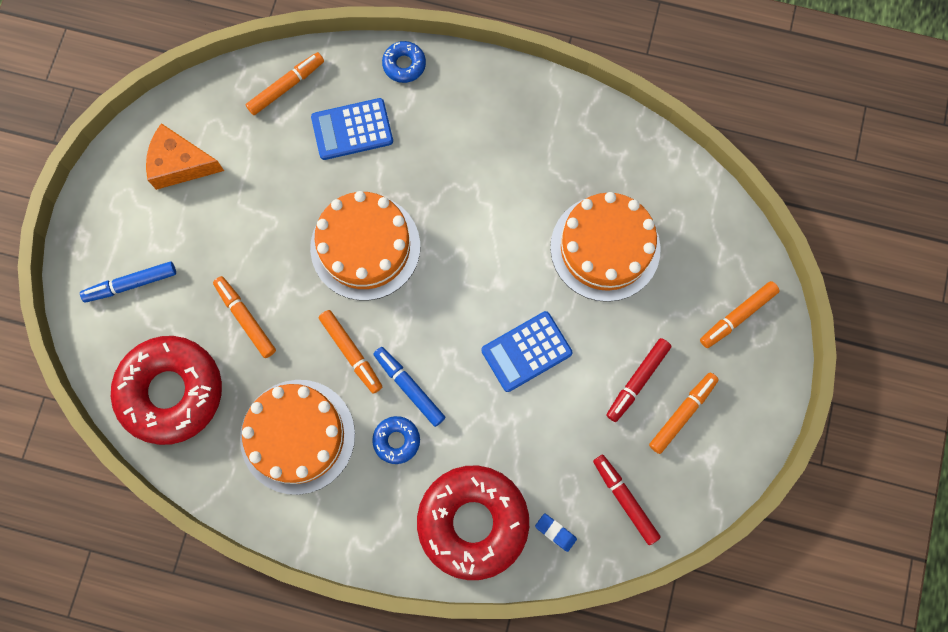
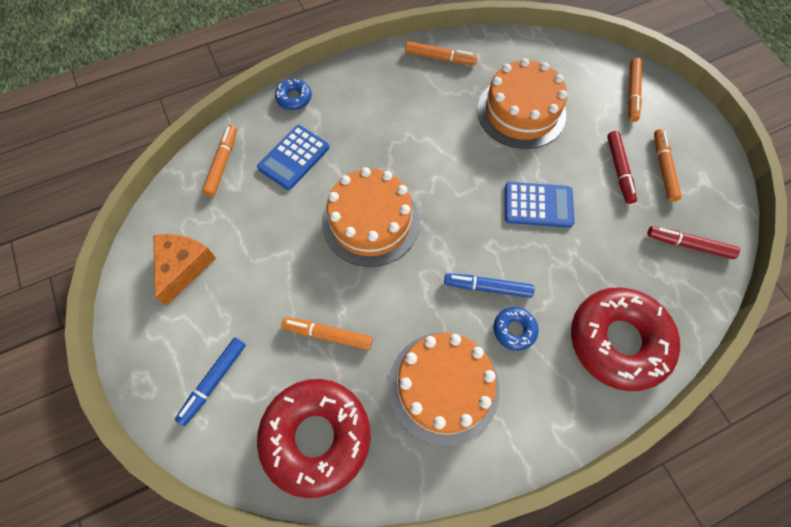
camera: 40 degrees left, 10 degrees down
(180, 164) = (183, 267): orange cheese -> orange cheese turned 135 degrees clockwise
(351, 352) = (425, 296): orange marker -> orange marker (439, 58)
(526, 352) = (538, 205): blue calculator -> blue calculator turned 105 degrees counterclockwise
(555, 532) = (673, 301): blue eraser -> none

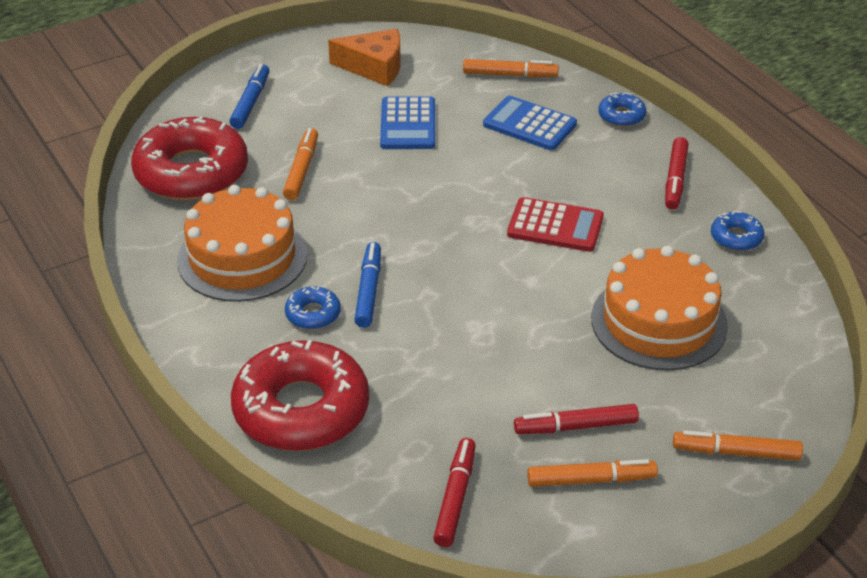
camera: 85 degrees right, 25 degrees down
(214, 381) = (250, 103): blue marker -> blue marker turned 75 degrees clockwise
(371, 221) = (449, 191): orange cake -> none
(374, 79) = (675, 179): none -> red marker
(420, 156) = (555, 226): none -> red calculator
(439, 58) = (736, 237): orange marker -> blue donut
(538, 205) = (498, 337): blue calculator -> blue calculator (408, 124)

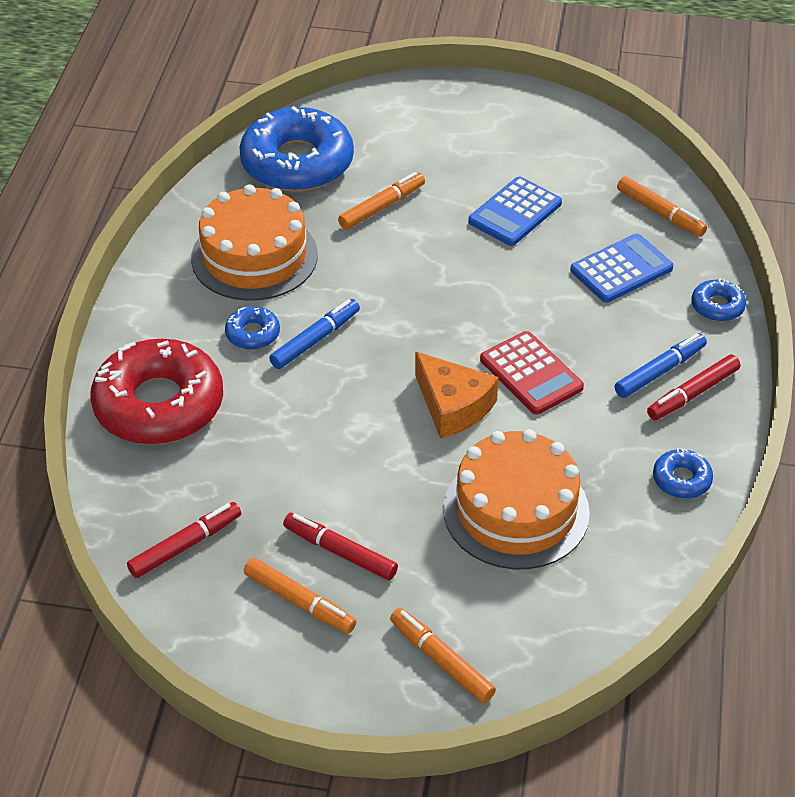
camera: 40 degrees right, 5 degrees up
(191, 172) = (297, 163): red donut -> blue donut
(250, 103) = (409, 125): blue marker -> blue marker (659, 372)
(374, 67) = (548, 144): orange cheese -> orange cheese (453, 406)
(529, 124) = (621, 269): blue calculator -> blue calculator turned 75 degrees clockwise

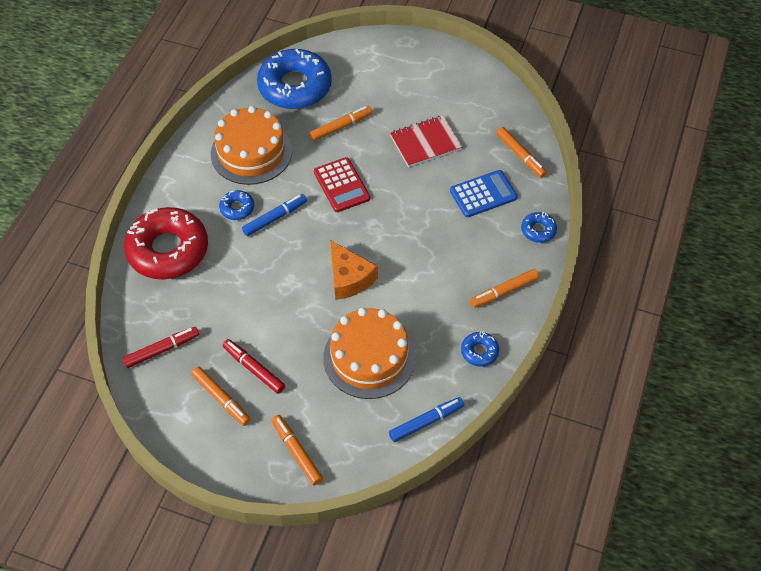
camera: 10 degrees right, 10 degrees up
(515, 213) = (425, 142): blue calculator -> red notebook
(531, 374) = (404, 262): red calculator -> red calculator (341, 185)
(659, 372) = (487, 272): blue marker -> blue marker (425, 422)
(693, 393) = (504, 291): red marker -> orange marker

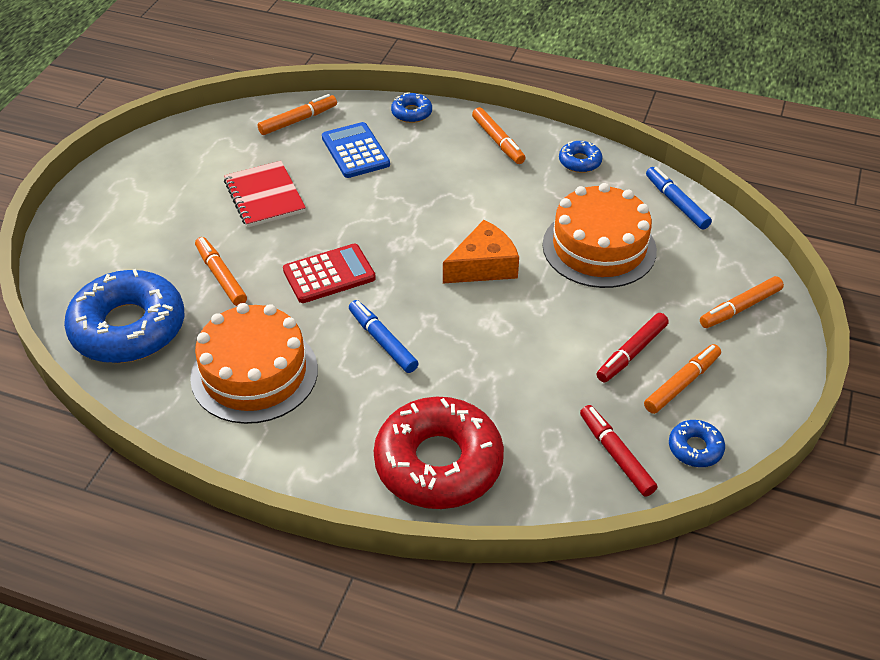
camera: 90 degrees left, 10 degrees down
(237, 208) = (362, 384): blue donut -> blue donut (695, 448)

